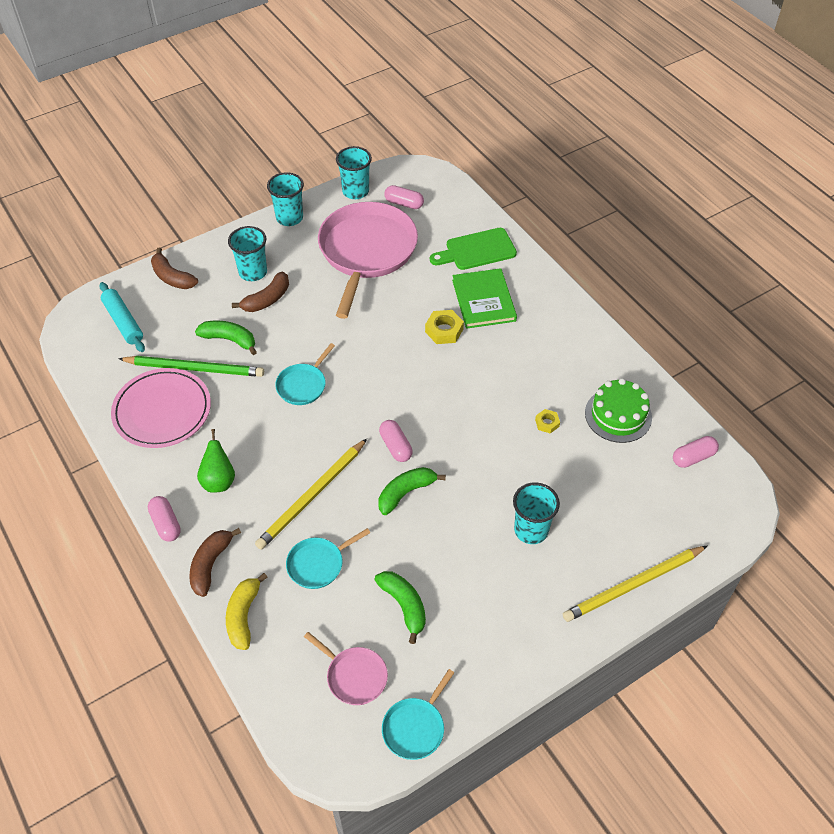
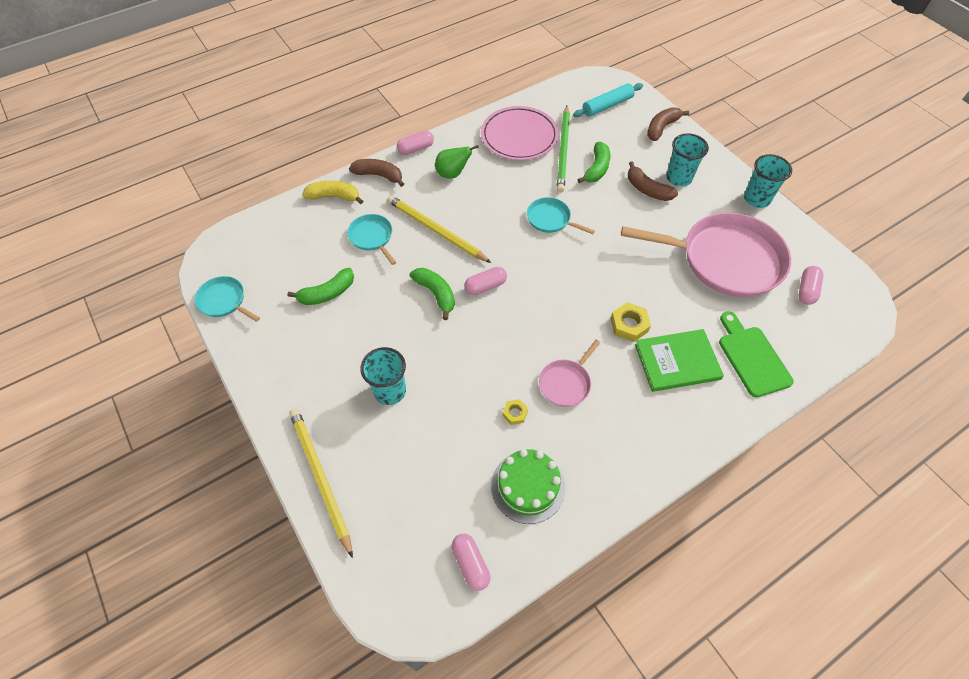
camera: 90 degrees right, 5 degrees up
(354, 676) = (273, 263): pink pan -> pink pan (566, 383)
(355, 191) = (811, 248): turquoise cup -> none

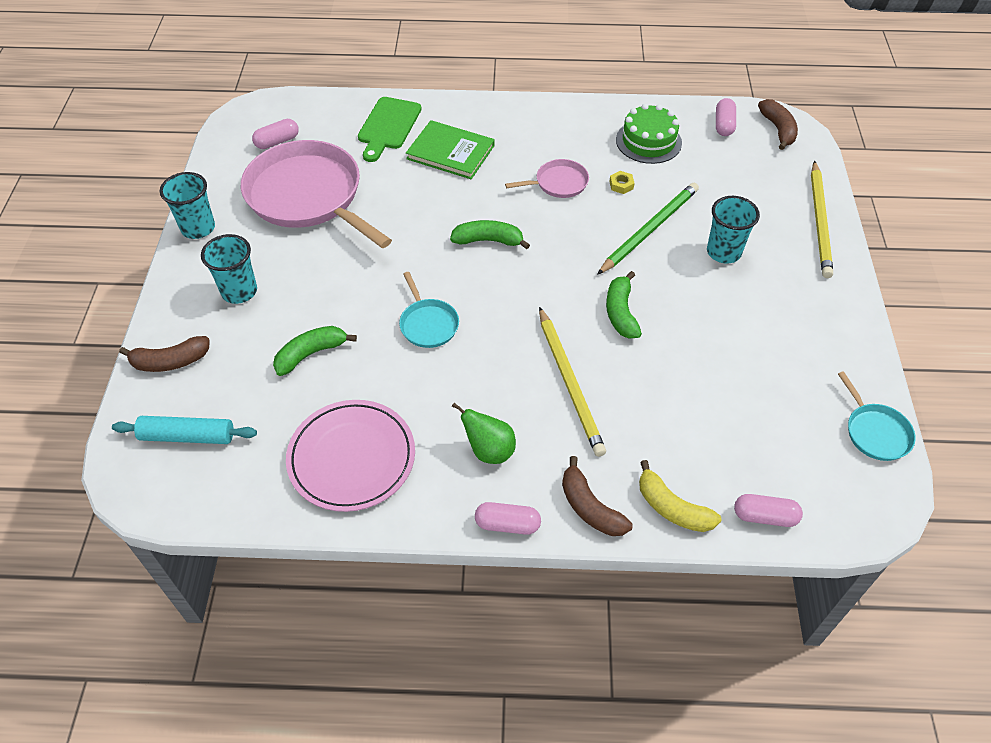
camera: 145 degrees left, 5 degrees down
(327, 293) = (743, 376): green banana -> green banana (488, 240)
(372, 237) = (653, 417): turquoise pan -> none
(485, 286) = (562, 293): pink capsule -> pink capsule (764, 516)
(563, 150) = (321, 401): green pencil -> green pencil (649, 230)
(629, 325) = (459, 194): yellow nut -> none
(647, 189) = (288, 298): brown banana -> brown banana (778, 129)

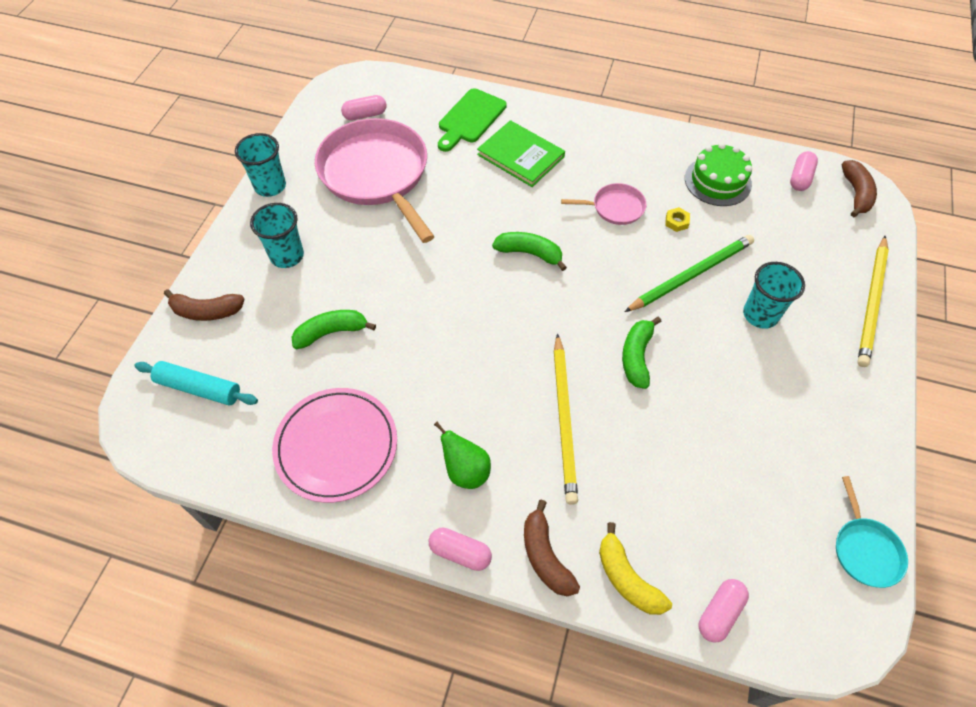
camera: 15 degrees right, 5 degrees up
(428, 324) = (447, 327): turquoise pan -> none
(764, 516) = (719, 613): pink capsule -> pink capsule turned 75 degrees counterclockwise

